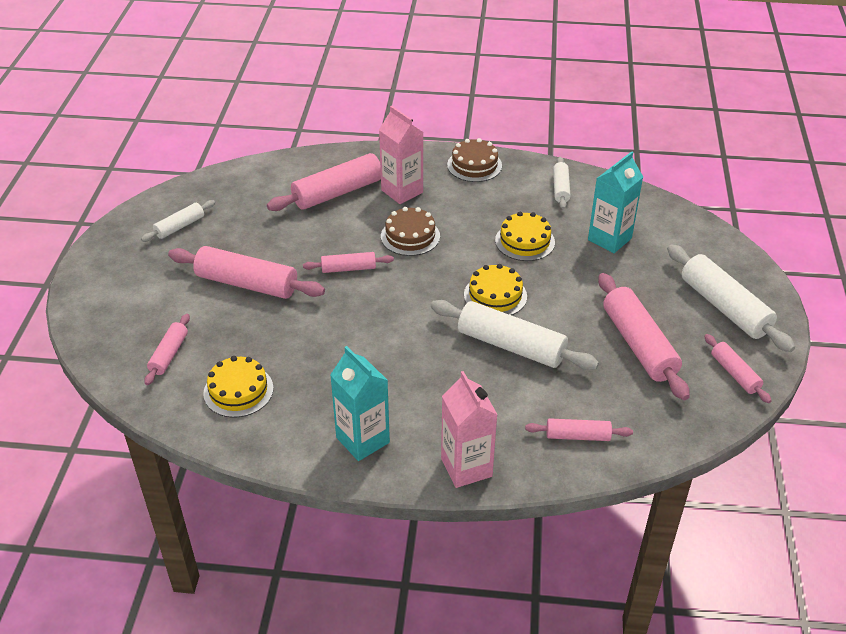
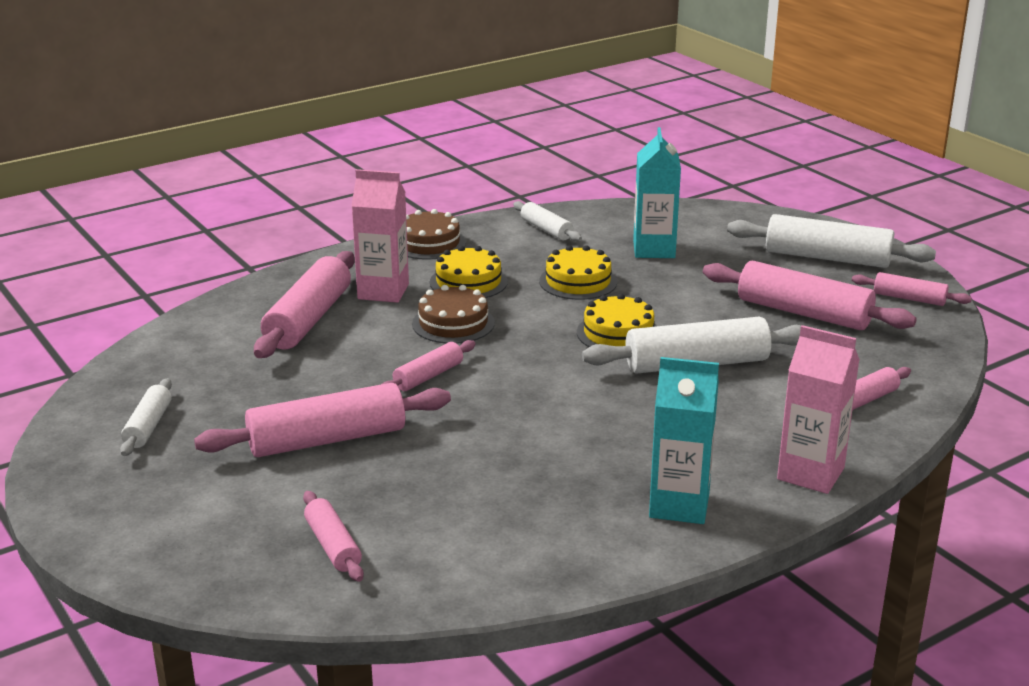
camera: 40 degrees left, 15 degrees down
(238, 391) = (475, 535): yellow cake -> yellow cake (468, 282)

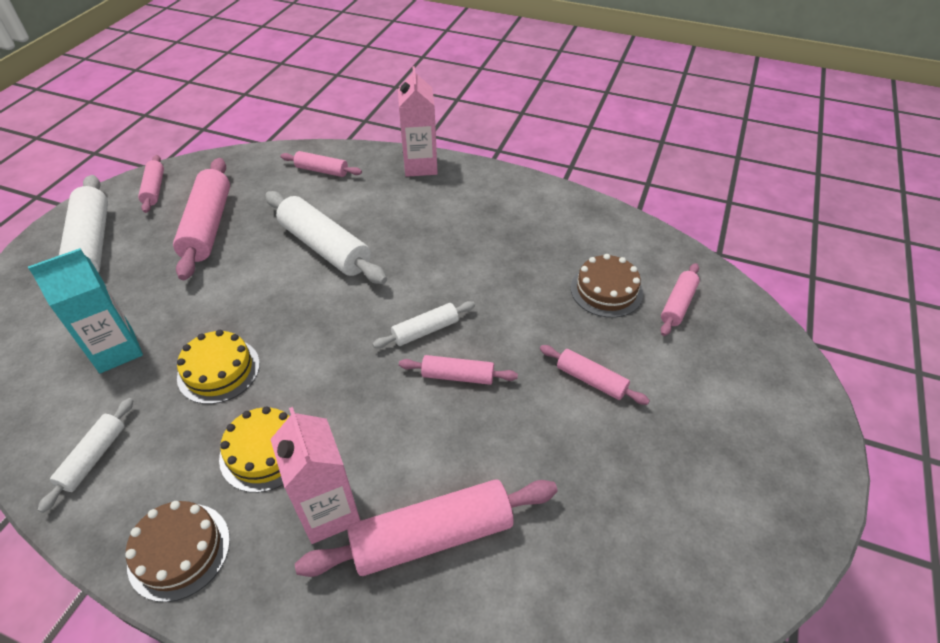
camera: 125 degrees left, 20 degrees up
(148, 426) = (696, 514): white rolling pin -> white rolling pin (425, 331)
(327, 439) = (591, 380): pink rolling pin -> pink rolling pin, size x0.54
(453, 323) = (358, 413): brown cake -> brown cake (606, 290)
(618, 333) = (305, 303): yellow cake -> none
(679, 505) = (495, 197): turquoise carton -> none

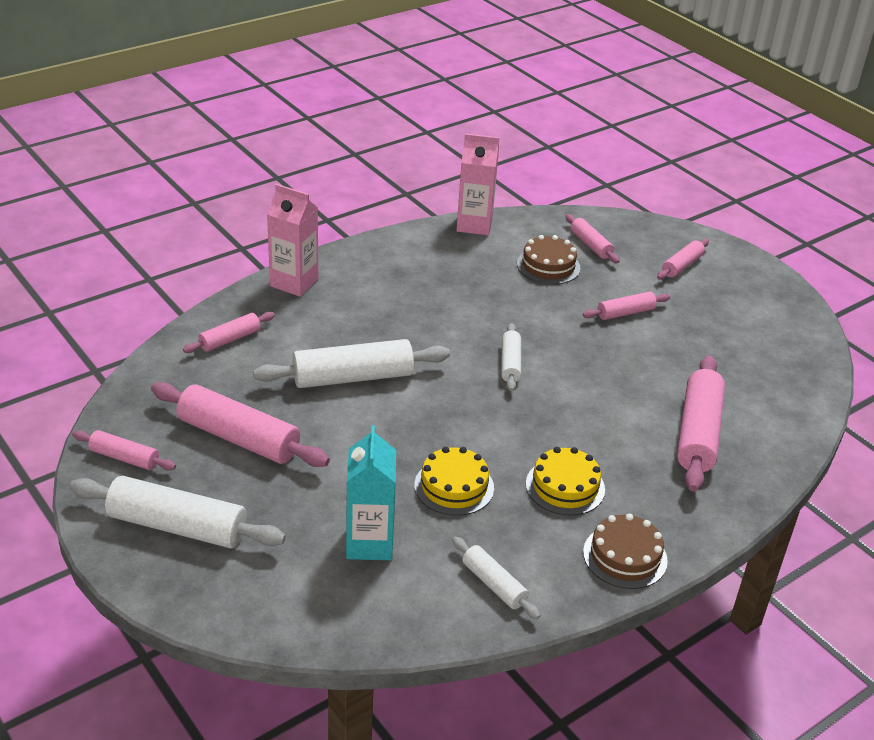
camera: 60 degrees left, 10 degrees down
(329, 512) = (645, 472): pink carton -> pink carton (474, 225)
(458, 376) = (571, 367): pink rolling pin -> pink rolling pin (682, 265)

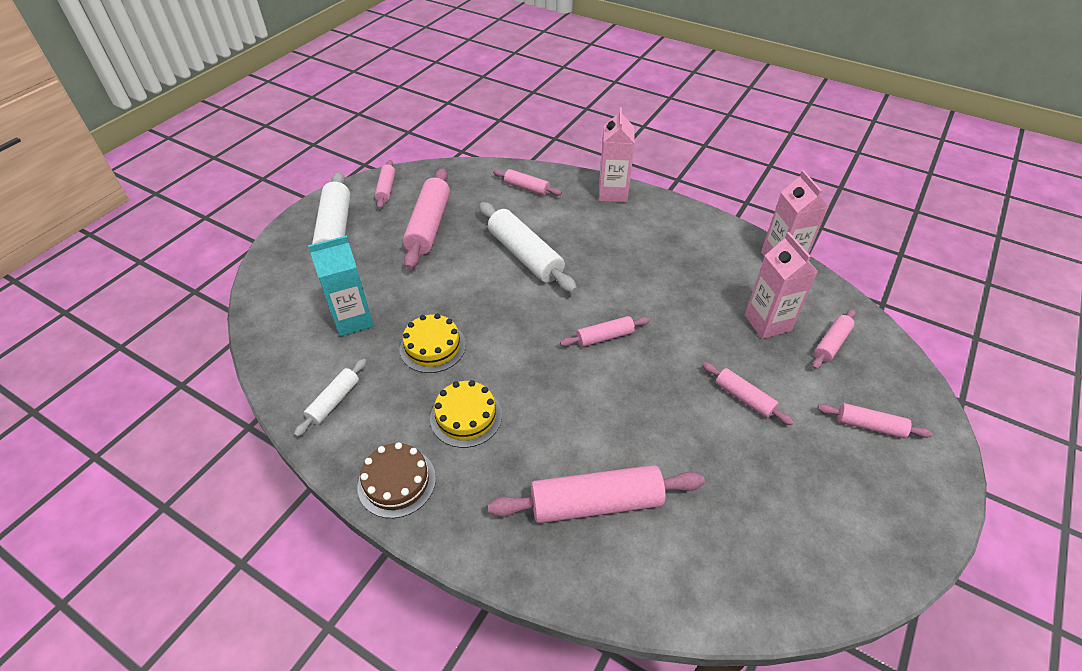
camera: 70 degrees right, 10 degrees up
(510, 363) = (604, 337): white rolling pin -> pink rolling pin
(548, 266) = (767, 323): brown cake -> pink carton

